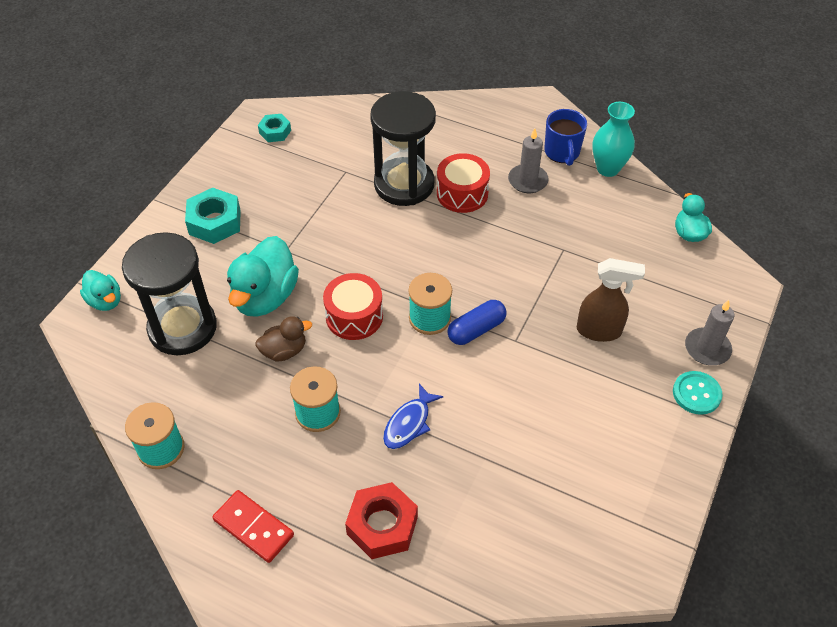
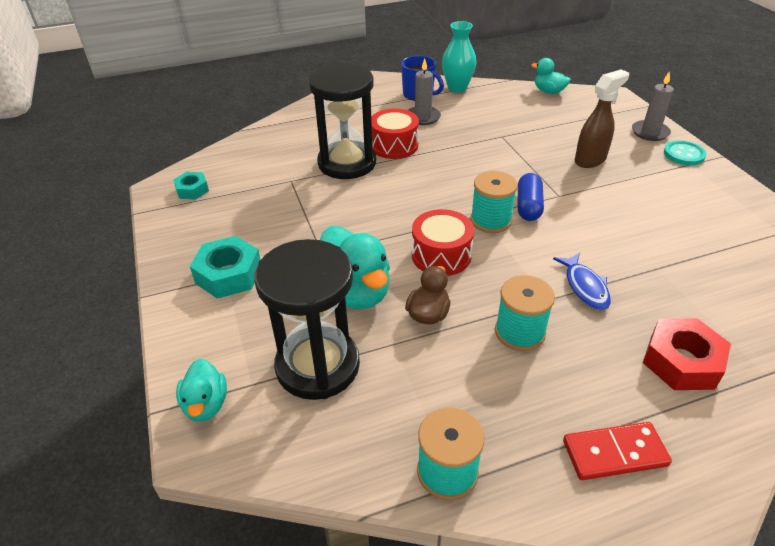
camera: 45 degrees left, 10 degrees down
(105, 301) = (206, 405): turquoise duck -> turquoise duck turned 75 degrees clockwise

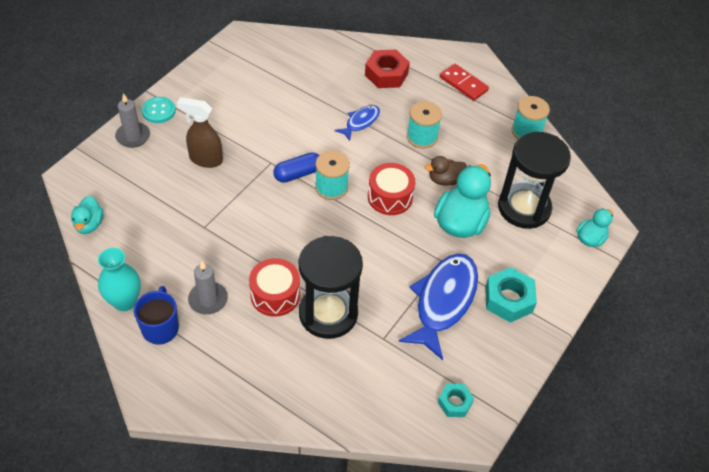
camera: 130 degrees left, 10 degrees up
(281, 229) = (443, 301): none -> blue fish

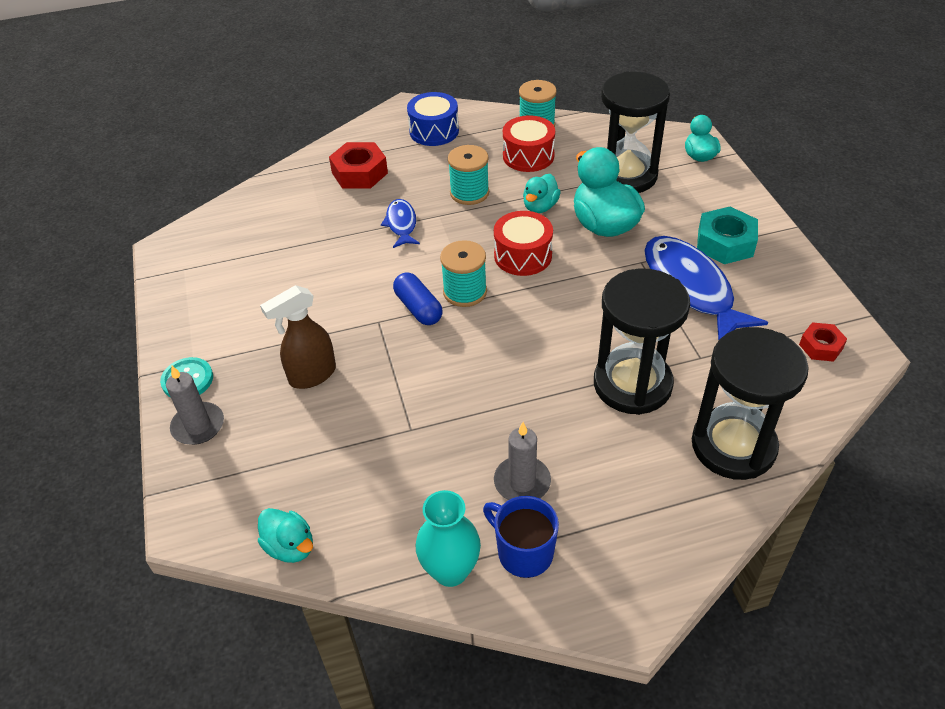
camera: 45 degrees left, 5 degrees down
(275, 295) = (568, 416): red drum -> red drum (528, 156)
(298, 174) = (418, 308): blue capsule -> blue capsule turned 45 degrees counterclockwise
(321, 392) = (733, 446): none -> black hourglass
(445, 180) = (540, 207): brown duck -> turquoise duck
(454, 403) = (821, 346): turquoise nut -> red nut
(463, 84) = (434, 131): red domino -> blue drum

